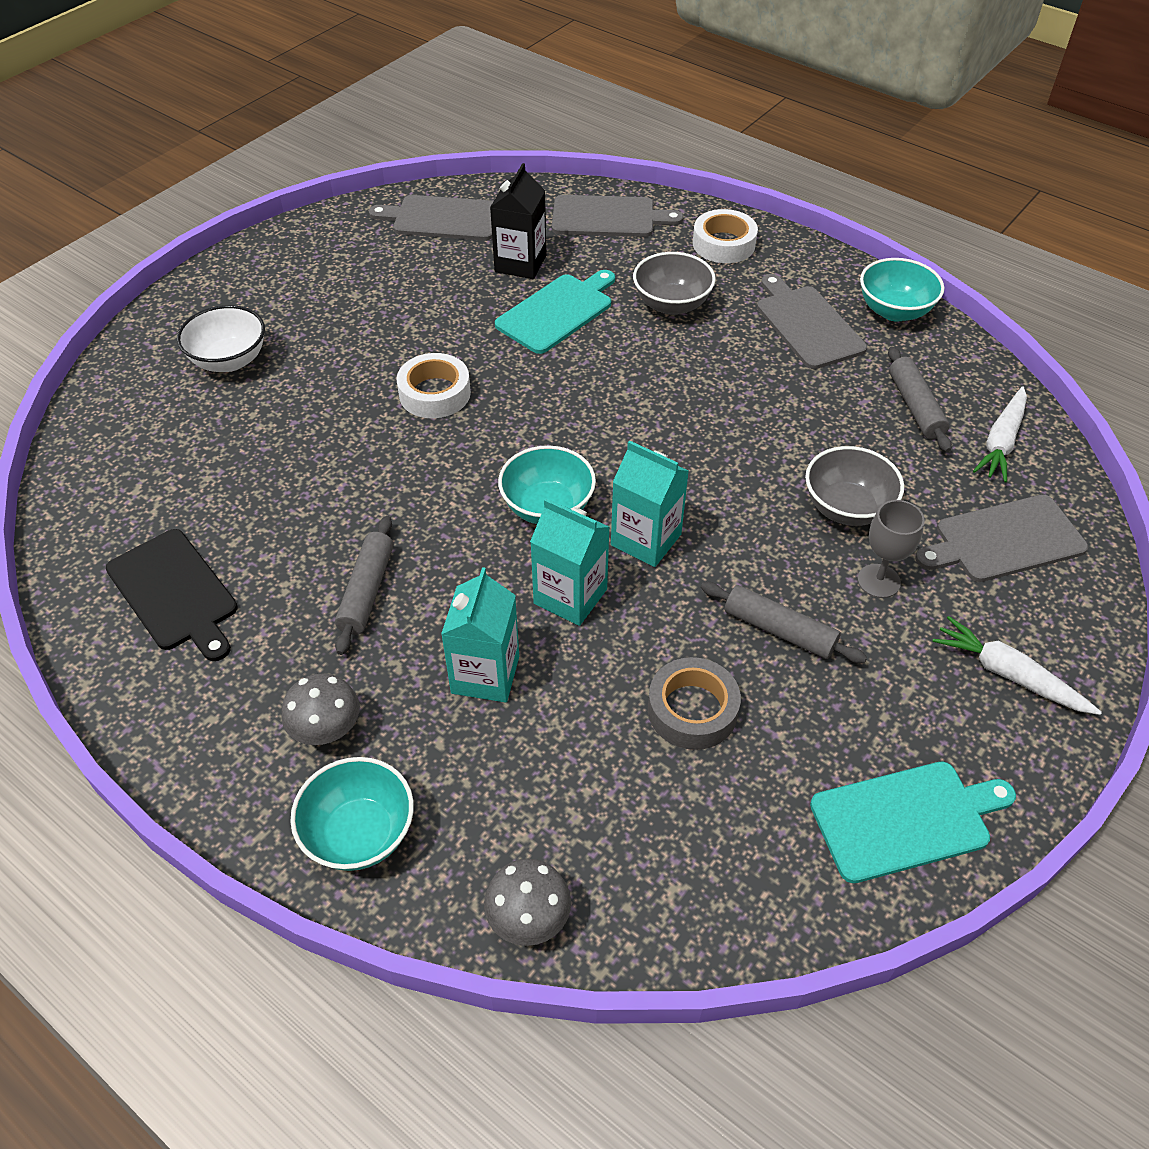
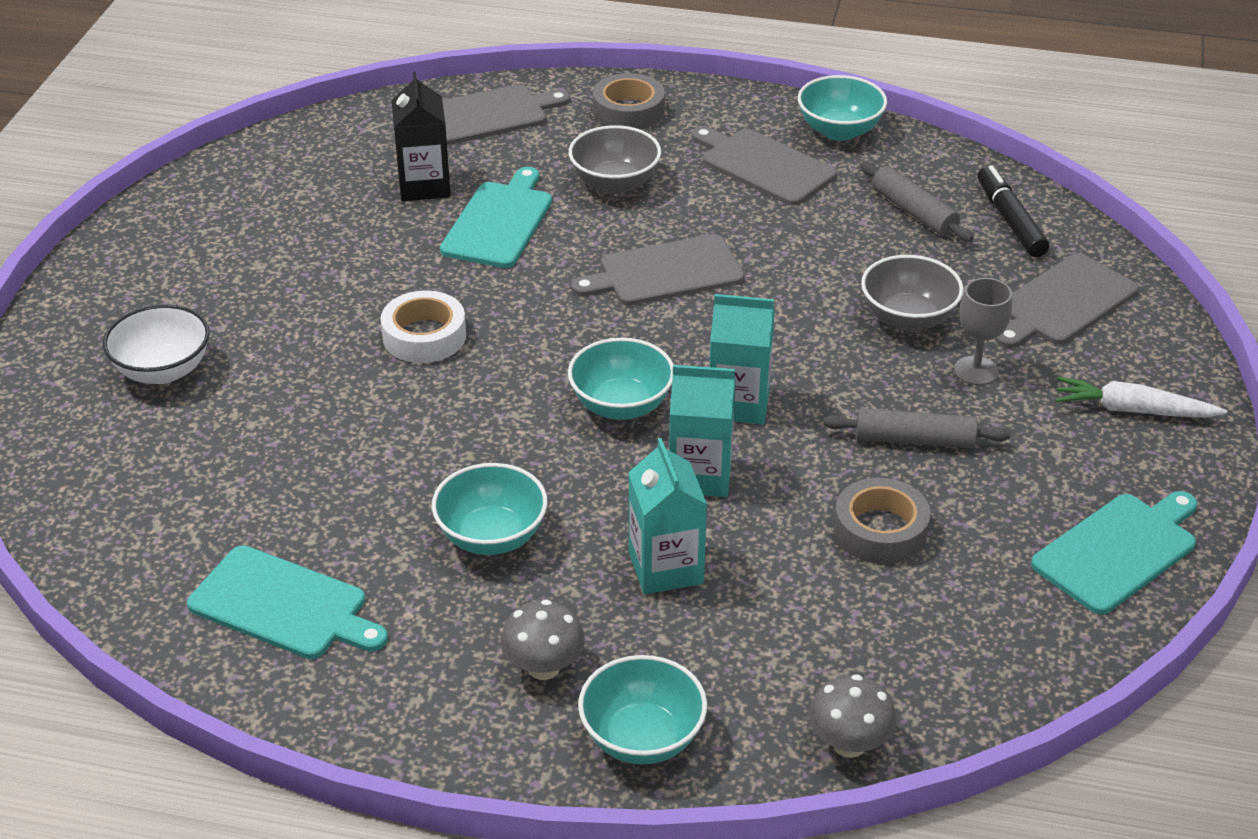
camera: 25 degrees left, 10 degrees down
(174, 593) = (283, 605): black cutting board -> turquoise cutting board
(367, 591) = (491, 536): grey rolling pin -> turquoise bowl
(442, 218) = (301, 162): grey cutting board -> grey cutting board (665, 272)
(723, 244) = (628, 111): white tape -> grey tape
(1001, 442) = (1010, 220): white carrot -> black marker

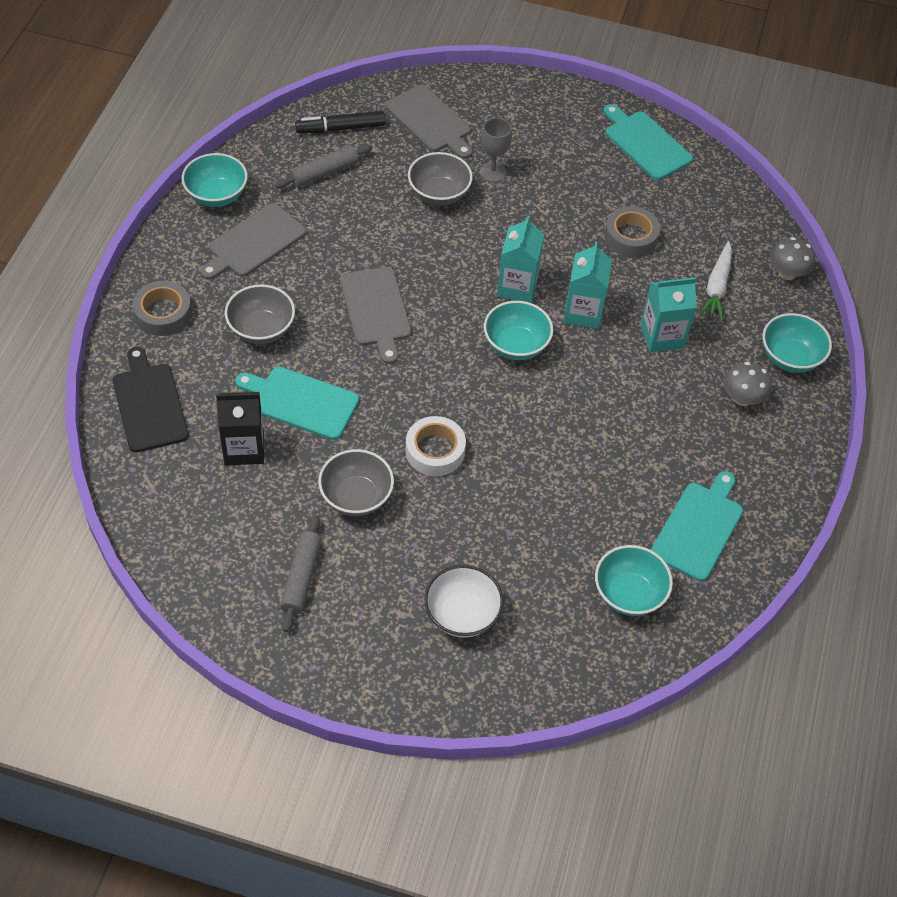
camera: 90 degrees left, 15 degrees up
(350, 275) = (356, 497): none -> grey bowl
(487, 115) = (149, 404): grey cutting board -> black cutting board
(491, 536) = (637, 419): turquoise bowl -> turquoise bowl (629, 594)
(914, 439) = (554, 210): grey rolling pin -> grey rolling pin (301, 577)
(1133, 410) = (532, 113): white carrot -> white carrot (717, 287)

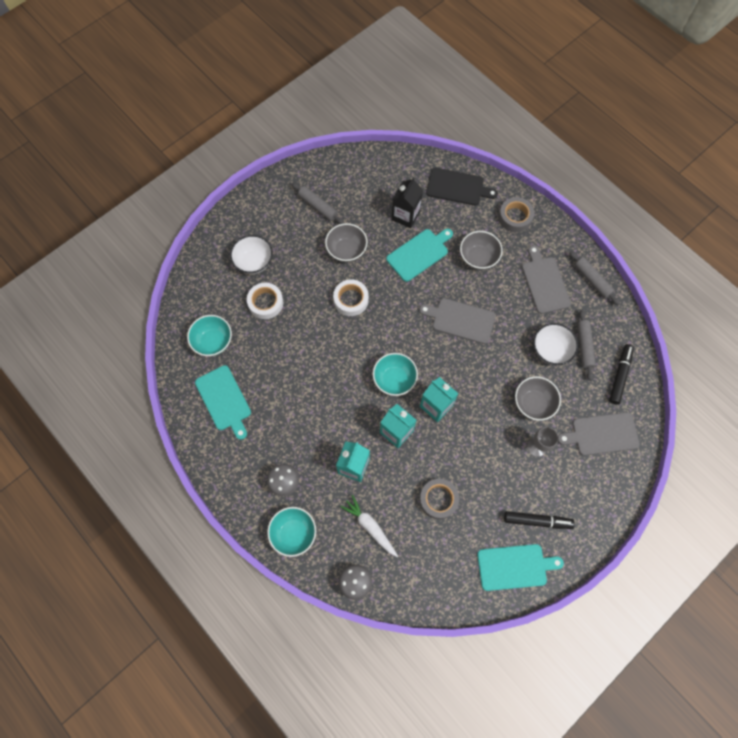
camera: 125 degrees right, 15 degrees up
(217, 195) = (592, 280): turquoise bowl -> grey rolling pin
(352, 202) = (551, 350): none -> white bowl
(518, 559) = (265, 303): none -> white tape
(579, 142) = (537, 521): none -> black marker

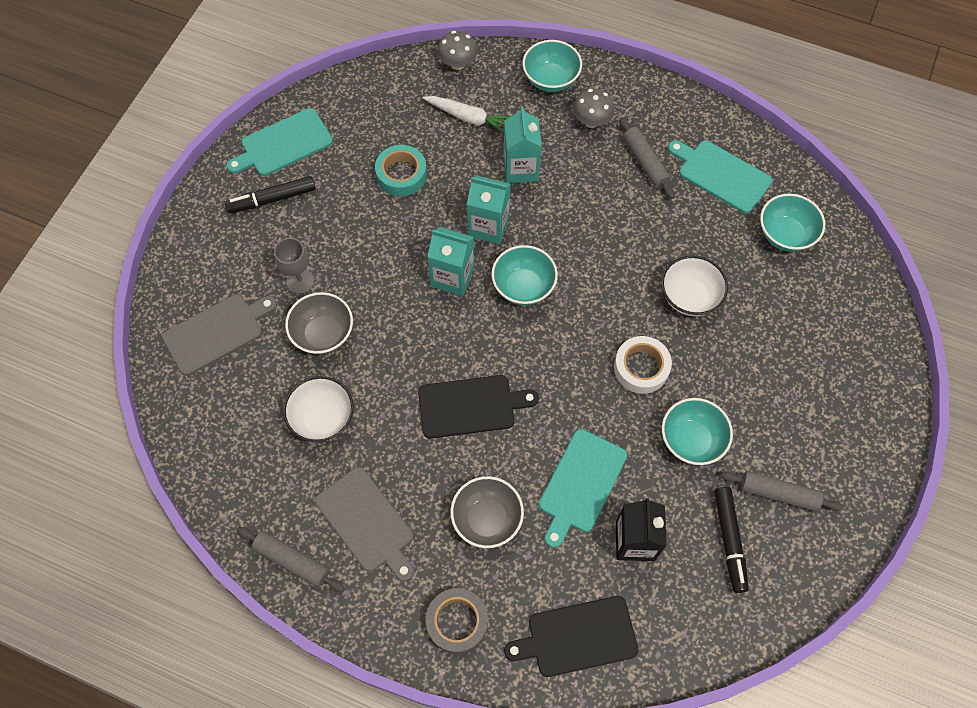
camera: 155 degrees right, 5 degrees down
(254, 262) = (810, 362): white bowl -> white bowl (689, 297)
(265, 303) = (754, 312): white tape -> none
(346, 250) = (691, 440): grey bowl -> turquoise bowl
(438, 499) = (401, 174): grey tape -> turquoise tape
(461, 320) = (470, 406): grey cutting board -> black cutting board
(584, 346) = (274, 445): grey rolling pin -> grey rolling pin (645, 162)
(619, 375) = (211, 423): black marker -> black marker (729, 541)

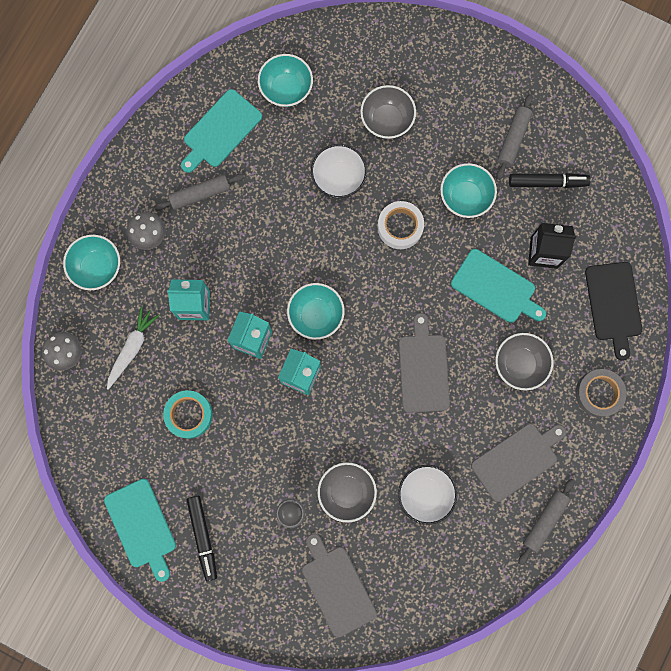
camera: 85 degrees left, 15 degrees up
(470, 406) = (423, 369): black cutting board -> grey cutting board
(771, 343) = (387, 120): none -> grey bowl

